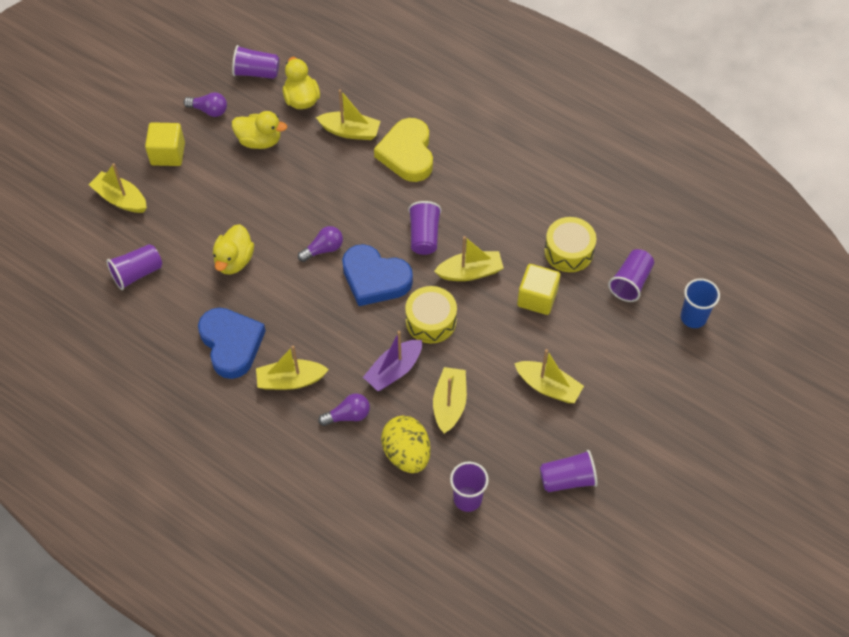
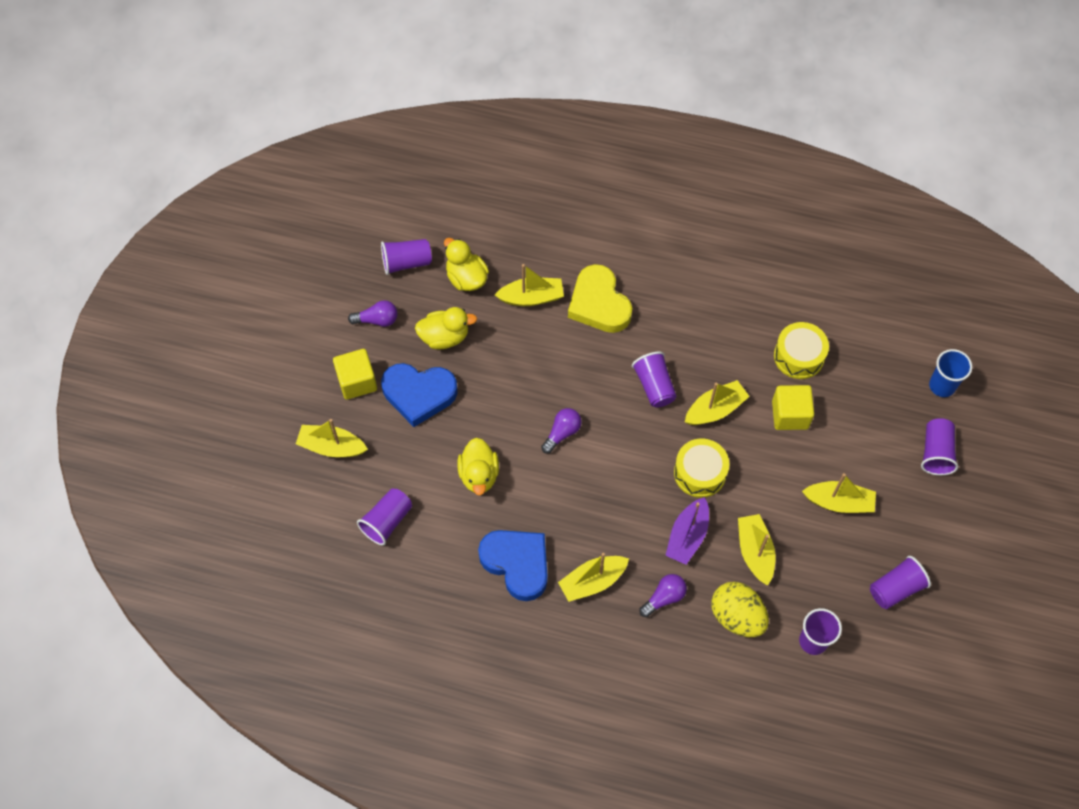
camera: 20 degrees left, 5 degrees up
(375, 279) = (626, 447): blue heart -> blue heart (419, 394)
(630, 282) = (870, 369): purple cup -> purple cup (936, 452)

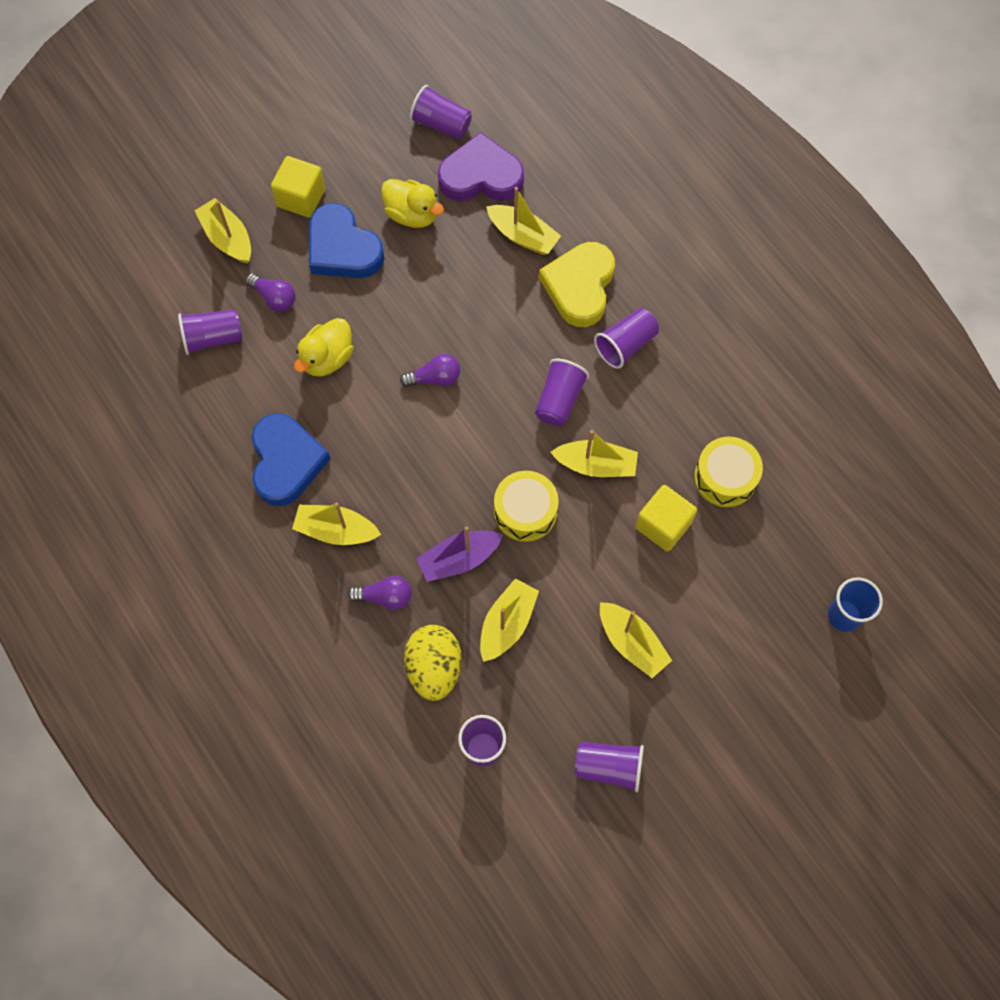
camera: 40 degrees right, 5 degrees up
(377, 320) = (368, 156): purple light bulb -> purple light bulb (274, 298)
(466, 278) = (481, 176): yellow duck -> purple heart
(936, 452) = (774, 673): purple cup -> purple cup (625, 345)

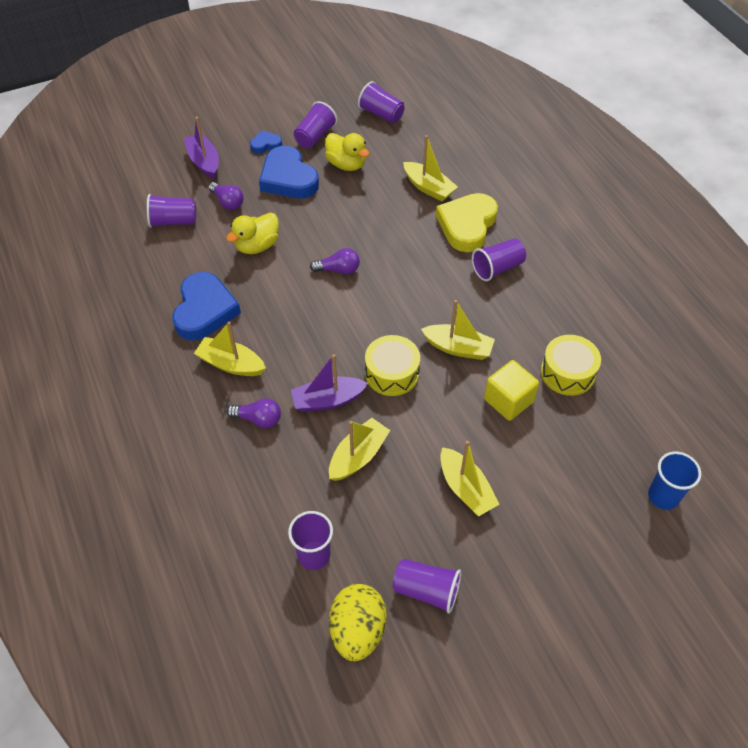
camera: 10 degrees right, 15 degrees down
(227, 238) = (204, 162): yellow boat -> purple boat
(301, 198) = (266, 144): yellow cube -> blue heart
(434, 668) = (286, 481): yellow egg -> yellow egg (357, 630)
(481, 176) = (404, 147): purple heart -> none
(559, 400) = (436, 298): purple cup -> purple cup (315, 136)

